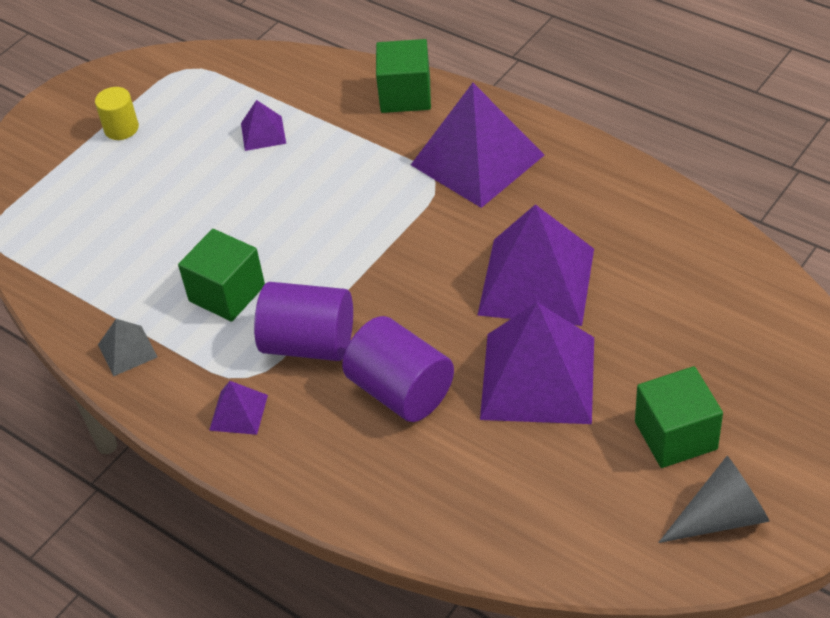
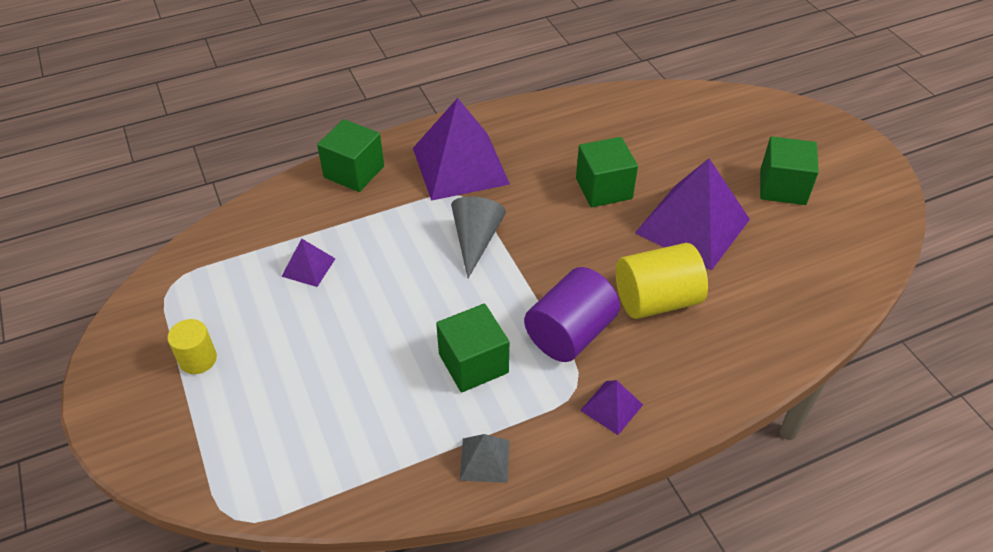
camera: 65 degrees left, 0 degrees up
(401, 391) = (656, 300): purple cylinder -> yellow cylinder
(536, 281) = (603, 188): purple pyramid -> green cube
(721, 517) = (858, 197): grey cone -> grey cone (476, 240)

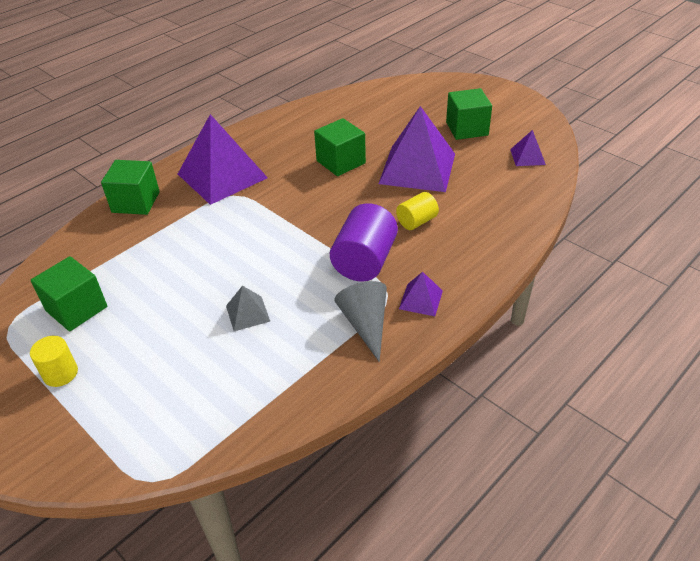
camera: 20 degrees left, 5 degrees down
(308, 267) = (129, 278): purple pyramid -> purple pyramid (527, 156)
(473, 363) = (300, 303): green cube -> green cube (76, 309)
(476, 240) = (259, 221): grey cone -> grey cone (365, 324)
(484, 460) = (343, 366): grey pyramid -> grey pyramid (247, 313)
(656, 300) = (416, 221): yellow cylinder -> yellow cylinder, size x0.57

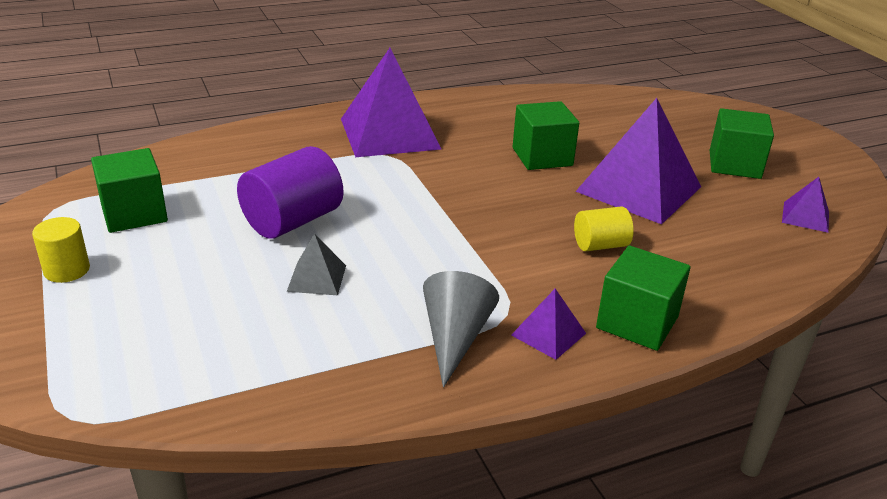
camera: 20 degrees right, 10 degrees down
(136, 202) = (275, 133): green cube -> green cube (637, 322)
(364, 261) = (501, 268): purple cylinder -> purple cylinder (292, 221)

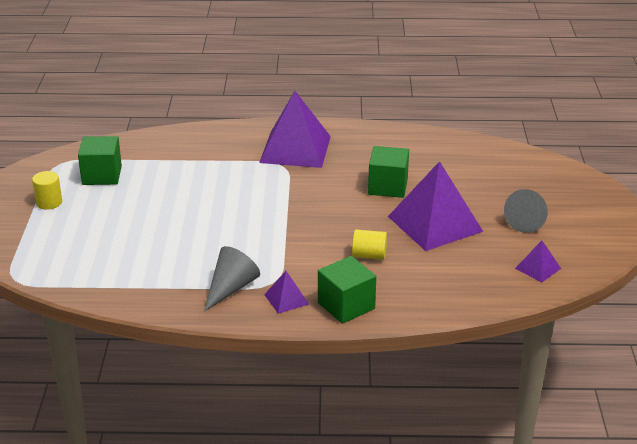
camera: 25 degrees right, 0 degrees up
(292, 221) = (189, 199): purple cylinder -> none
(317, 278) = (179, 237): grey pyramid -> none
(734, 164) = (528, 220): green cube -> grey cone

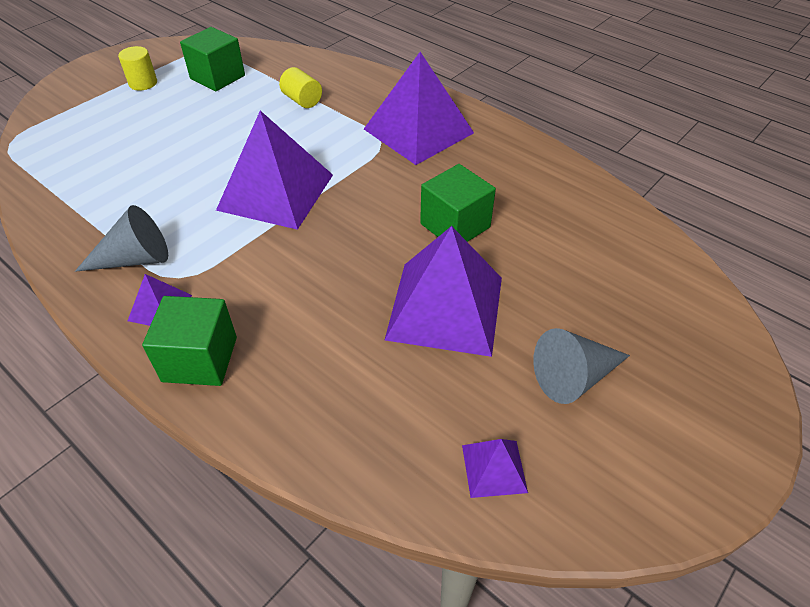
camera: 40 degrees right, 15 degrees up
(259, 218) = (276, 192): none -> purple pyramid
(369, 255) = (315, 305): yellow cylinder -> yellow cylinder (302, 100)

